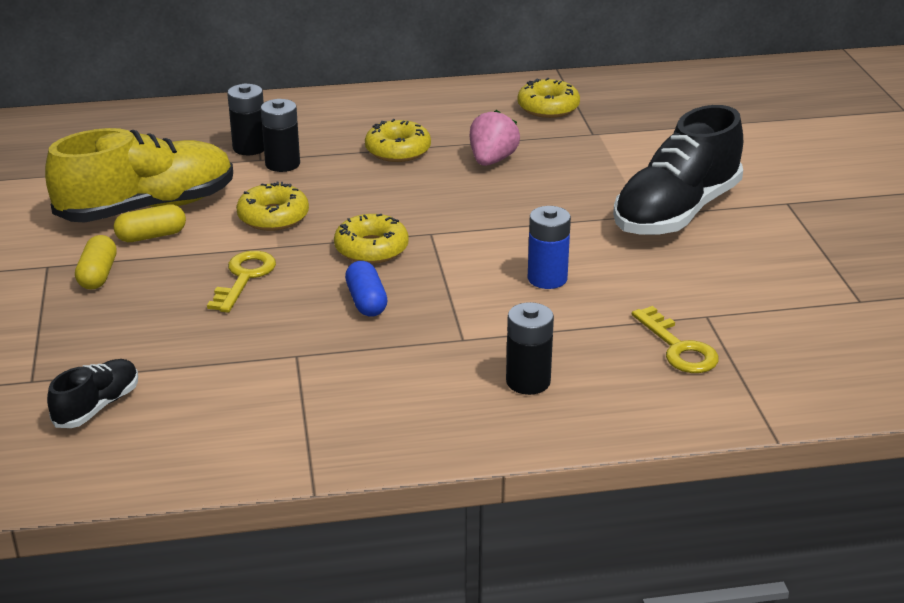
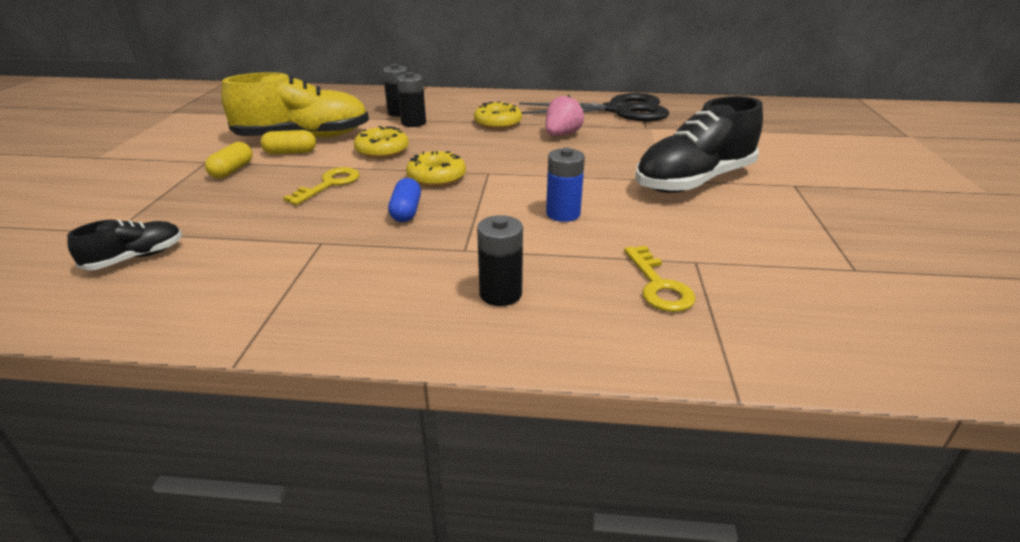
camera: 15 degrees right, 0 degrees up
(548, 107) = (619, 110): yellow donut -> black scissors

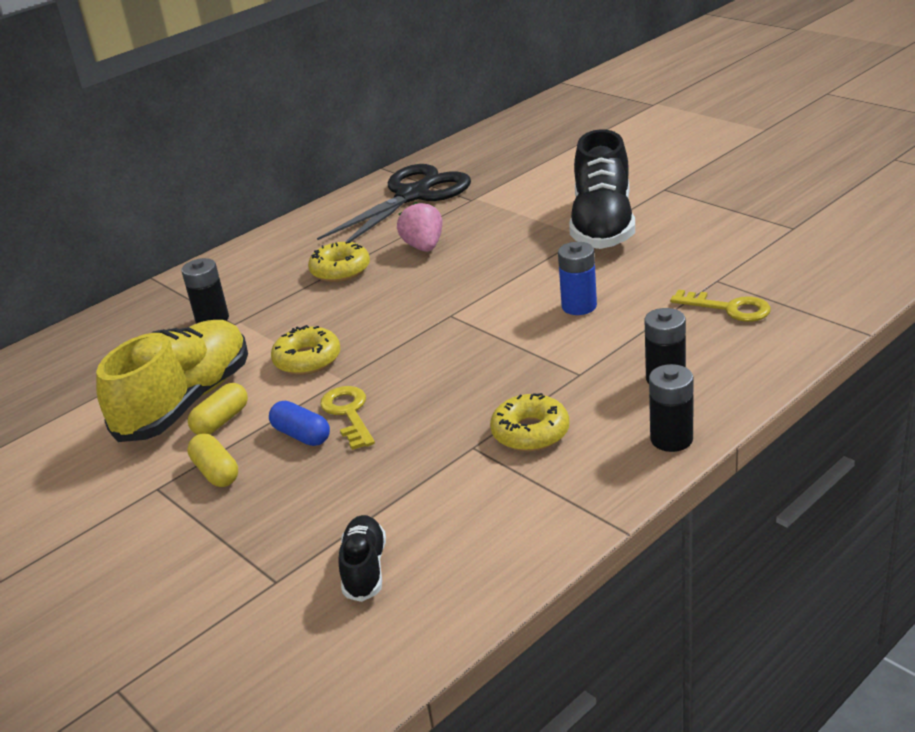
camera: 45 degrees left, 0 degrees up
(406, 211) = (471, 383): blue capsule -> blue capsule (301, 435)
(413, 123) = (258, 319): black battery -> black battery (671, 439)
(436, 177) = (421, 346): yellow donut -> yellow donut (530, 432)

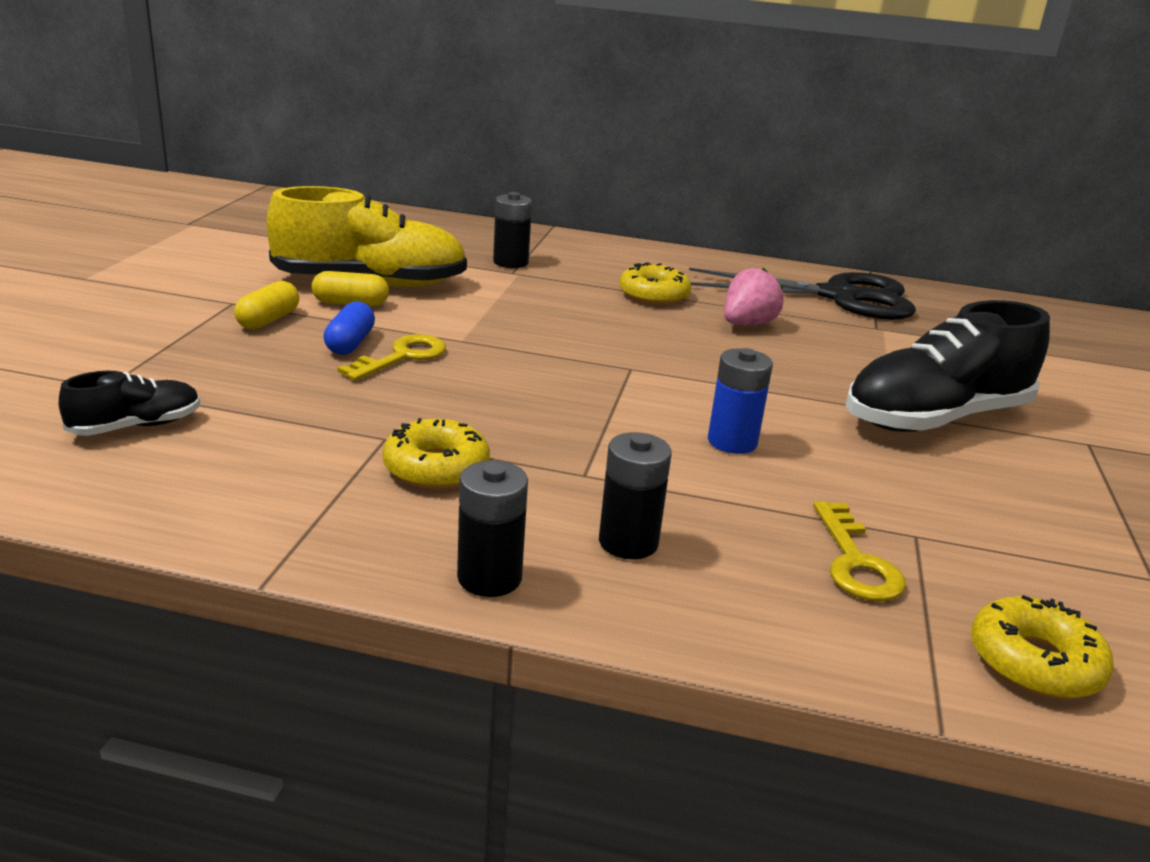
camera: 50 degrees right, 5 degrees down
(307, 360) = (481, 316): yellow donut -> yellow donut (1034, 662)

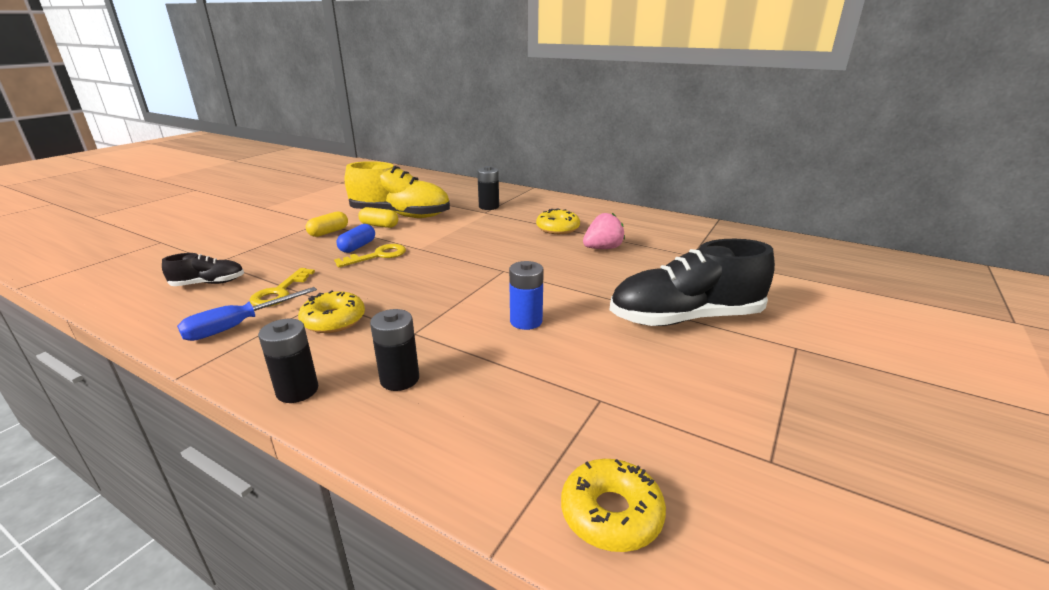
camera: 20 degrees right, 0 degrees up
(278, 492) = (238, 325): none -> blue screwdriver
(840, 297) = (682, 234): black scissors -> none
(855, 562) = (538, 413): yellow key -> yellow key (280, 292)

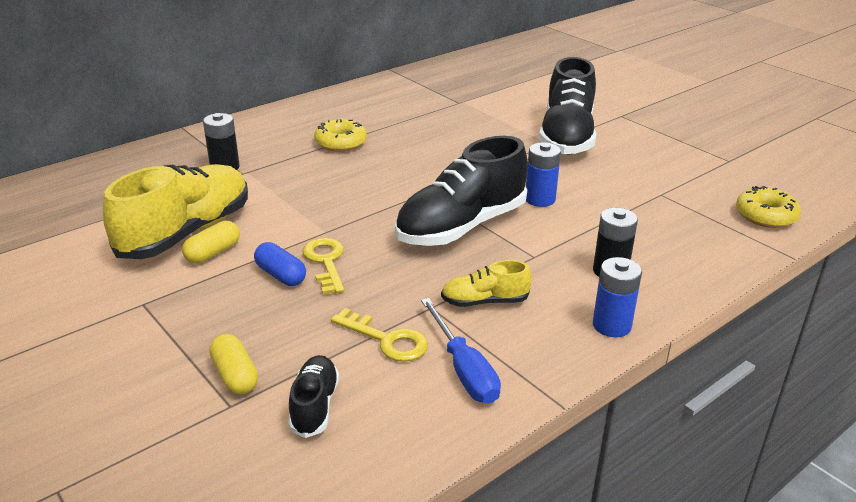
camera: 70 degrees left, 5 degrees up
(297, 390) = (611, 325): black battery -> blue battery
(329, 232) = (198, 297): yellow capsule -> yellow capsule (235, 375)
(333, 320) = (485, 301): yellow donut -> yellow shoe
(452, 292) = (461, 226): none -> black shoe
(602, 248) = (414, 134): pink strawberry -> none

